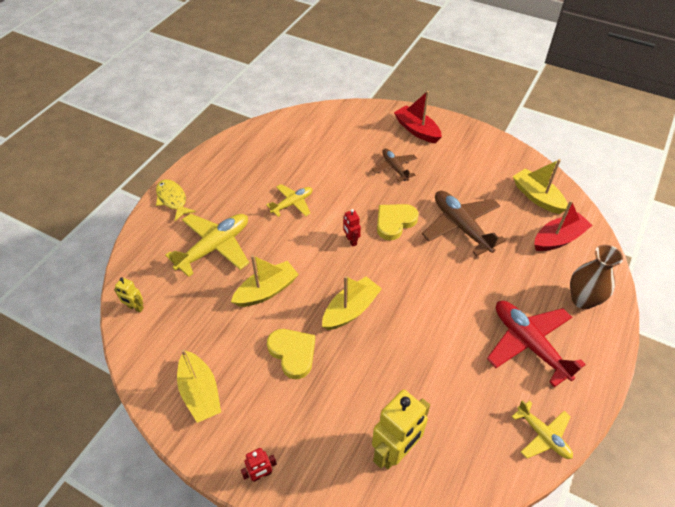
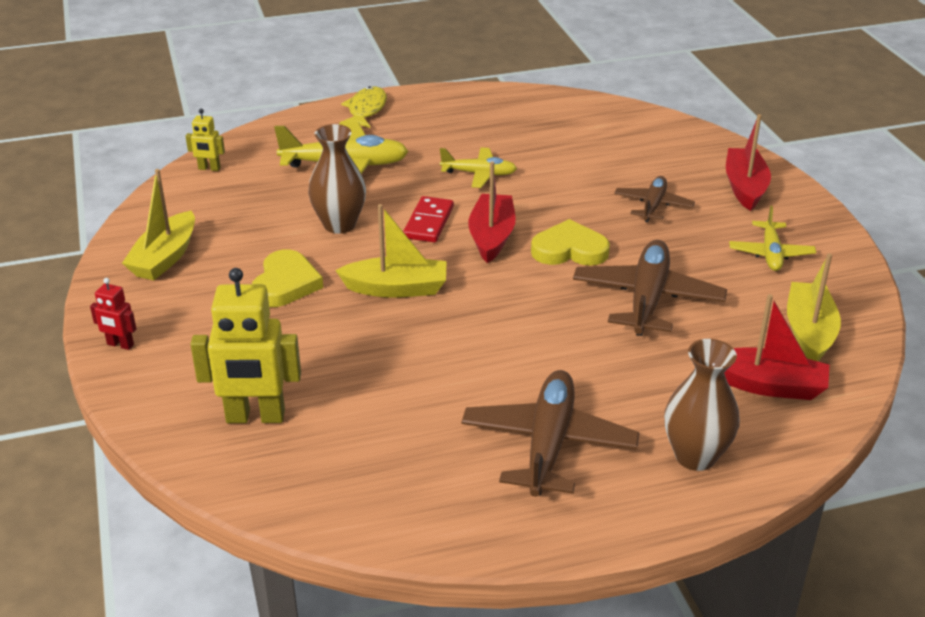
camera: 45 degrees right, 15 degrees down
(135, 308) = (209, 168): yellow robot -> yellow robot turned 60 degrees counterclockwise
(267, 291) = (339, 225): yellow boat -> brown vase
(310, 254) = (429, 222): none -> red domino
(351, 241) = (492, 237): red robot -> red boat
(529, 344) = (548, 444): red plane -> brown plane
(543, 435) = (425, 522): yellow plane -> yellow plane (771, 253)

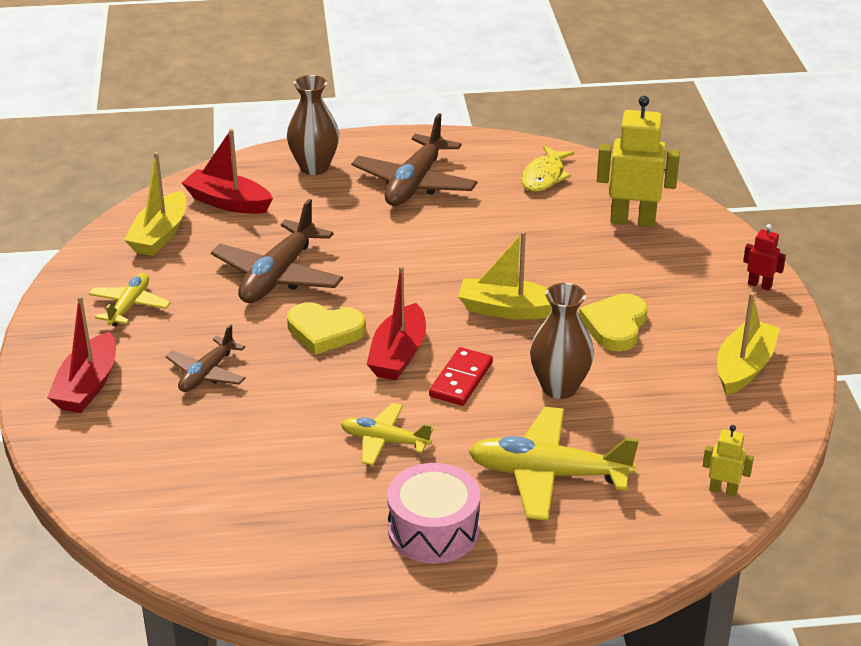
camera: 170 degrees left, 0 degrees up
(366, 110) = (511, 582): yellow fish -> yellow fish (544, 176)
(425, 129) = (433, 530): none -> pink drum

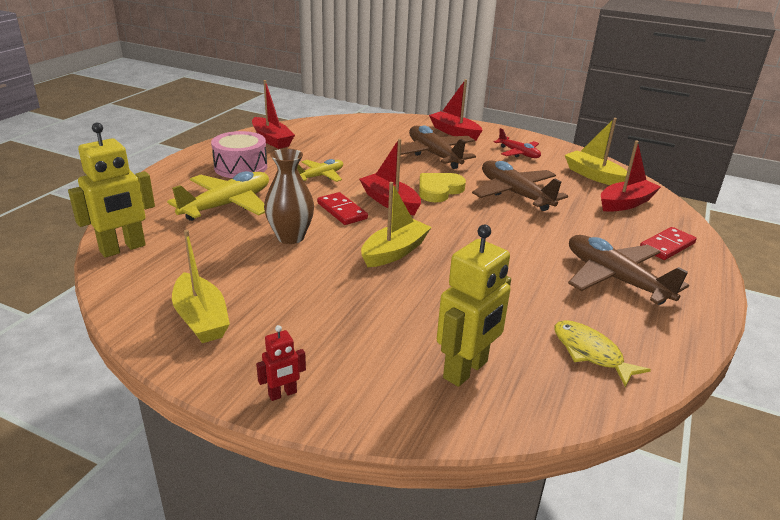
camera: 120 degrees right, 5 degrees down
(129, 306) = (518, 153): yellow plane -> red plane
(207, 373) = (434, 155): brown plane -> brown plane, size x1.70
(300, 559) = (272, 140): none -> red boat
(314, 167) = (667, 246): brown vase -> red domino
(615, 326) = (324, 286): yellow heart -> none
(723, 490) = (123, 249): yellow robot -> yellow robot, size x2.05

